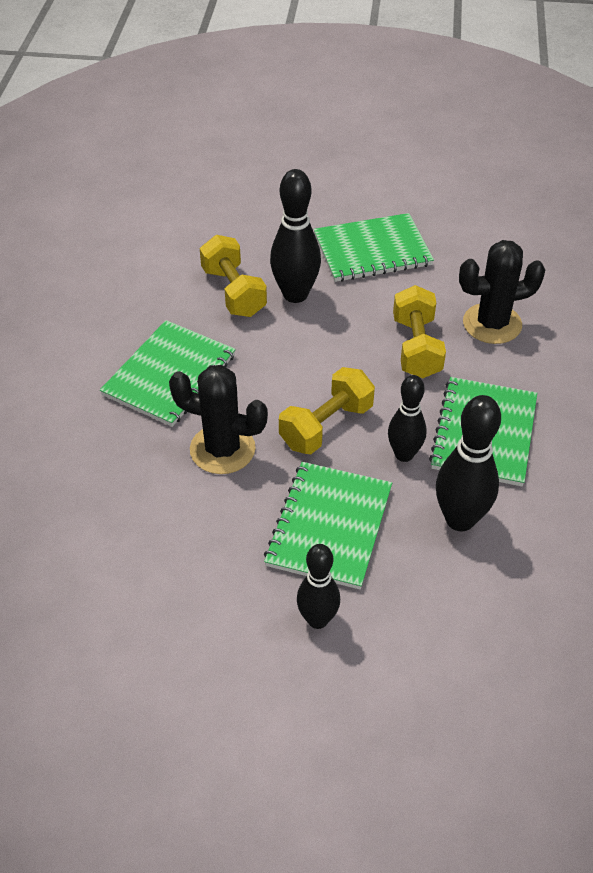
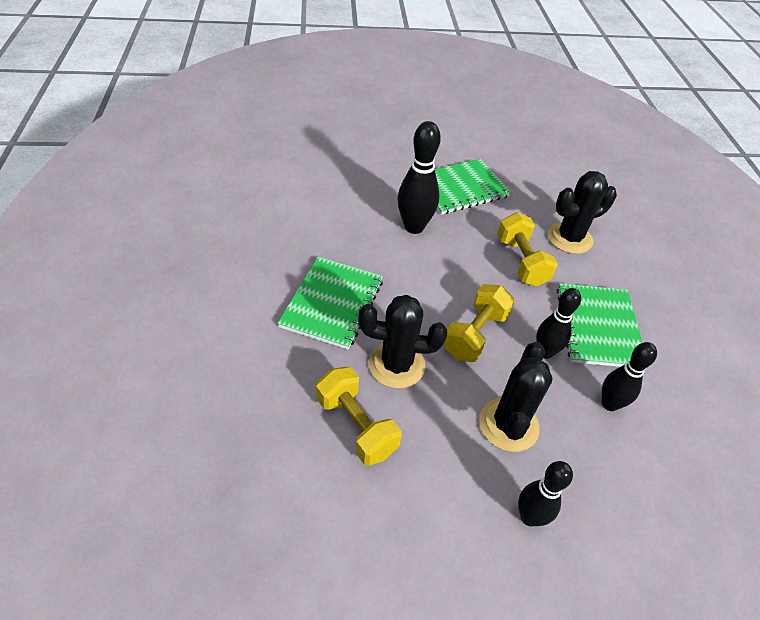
camera: 15 degrees left, 0 degrees up
(234, 292) = (364, 229): yellow dumbbell -> yellow dumbbell (356, 426)
(329, 526) = (508, 425): green notebook -> black cactus
(460, 519) = (609, 404): black bowling pin -> black bowling pin, size x0.66

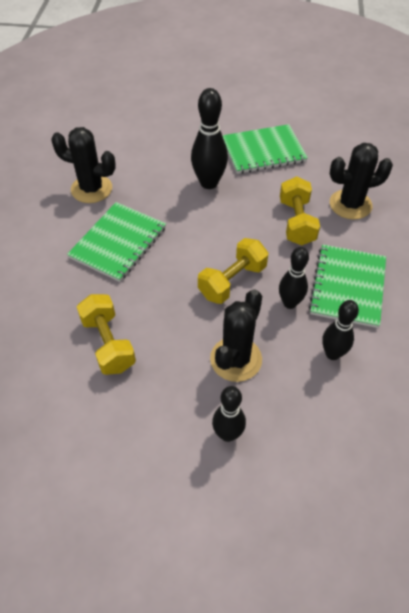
camera: 15 degrees right, 5 degrees up
(396, 365) = (156, 299): black cactus -> black cactus (91, 189)

